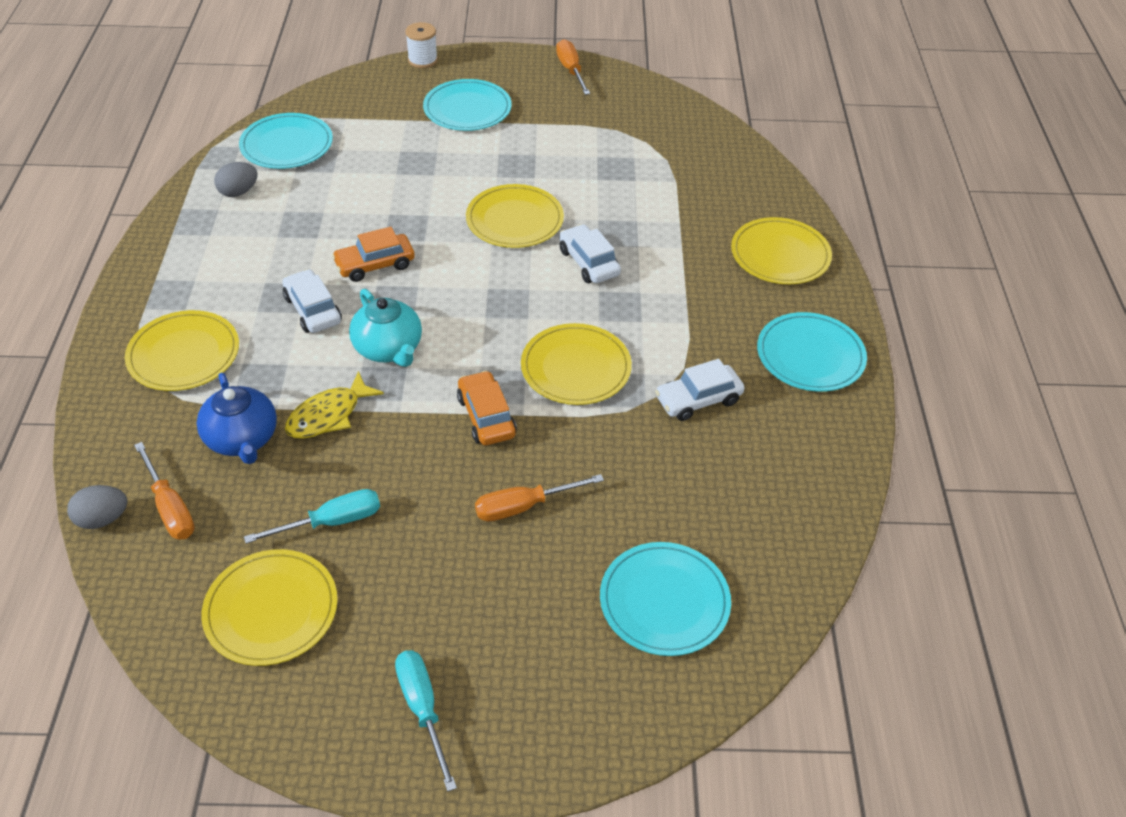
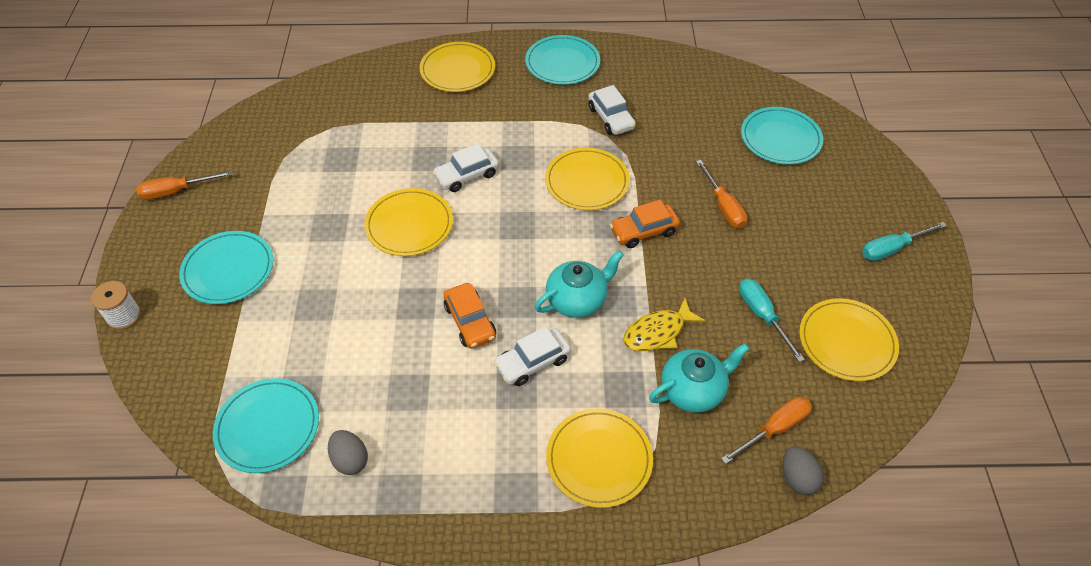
camera: 90 degrees left, 5 degrees up
(242, 439) = (693, 390): blue teapot -> turquoise teapot
(328, 415) = (657, 332): yellow fish -> yellow fish turned 105 degrees clockwise

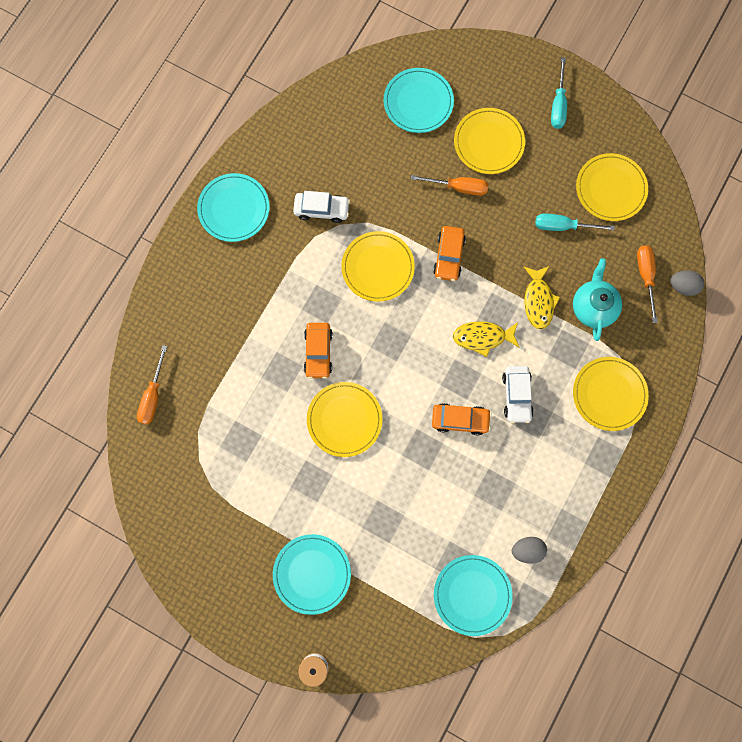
camera: 60 degrees left, 25 degrees up
(176, 191) = (199, 587): orange screwdriver -> orange screwdriver (153, 395)
(457, 70) = (189, 297): yellow plate -> yellow plate (489, 142)
(466, 175) = (318, 352): white car -> orange car
(577, 300) = (482, 337): turquoise teapot -> yellow fish

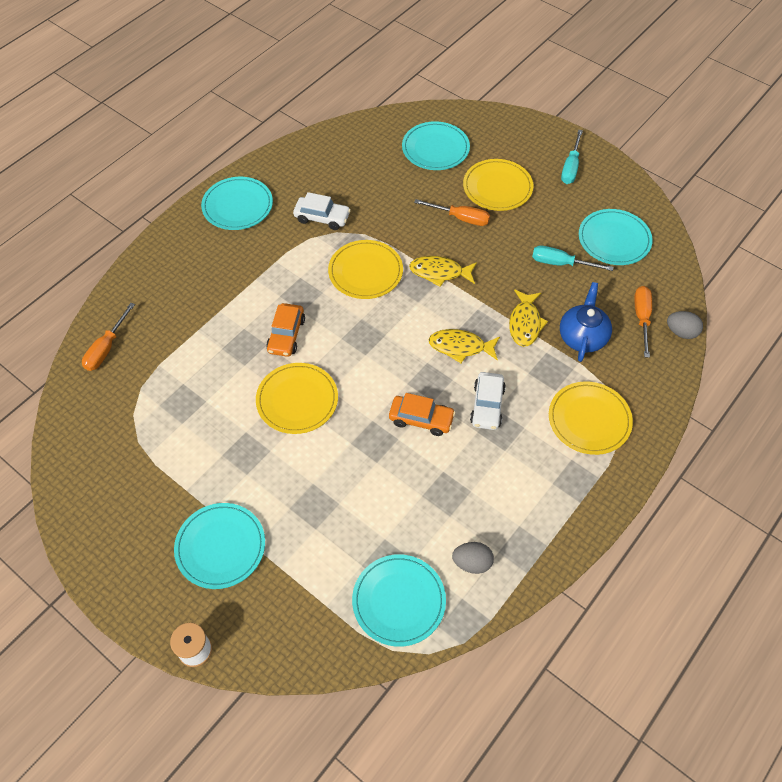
camera: 10 degrees right, 20 degrees down
(449, 256) = (439, 272): orange car -> yellow fish
(593, 307) = (582, 337): turquoise teapot -> blue teapot
(610, 188) = (614, 239): yellow plate -> turquoise plate

